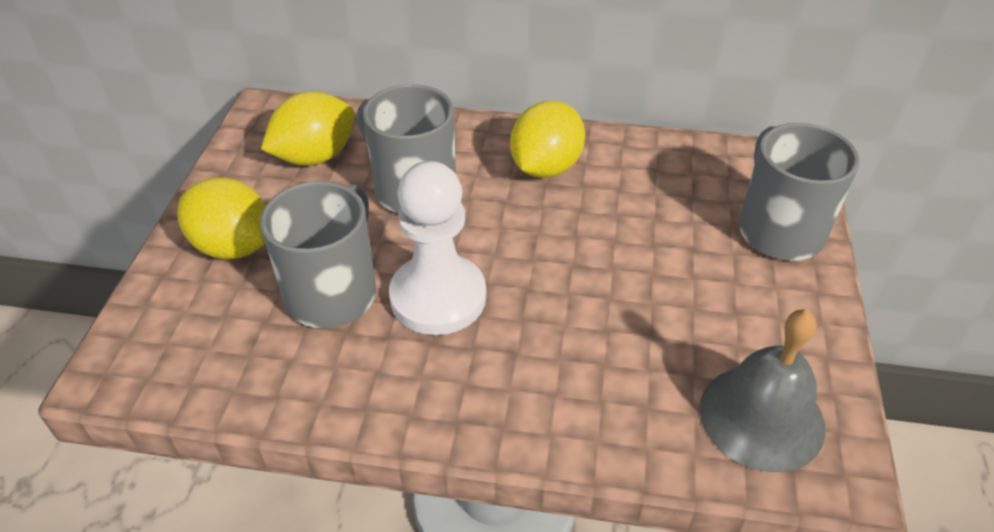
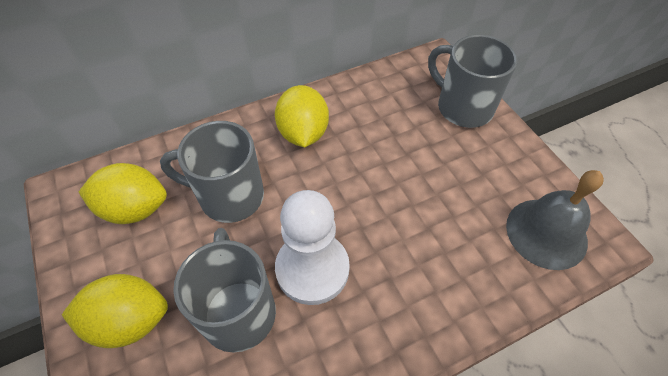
camera: 35 degrees left, 10 degrees up
(315, 156) = (134, 209): yellow lemon -> yellow lemon turned 75 degrees clockwise

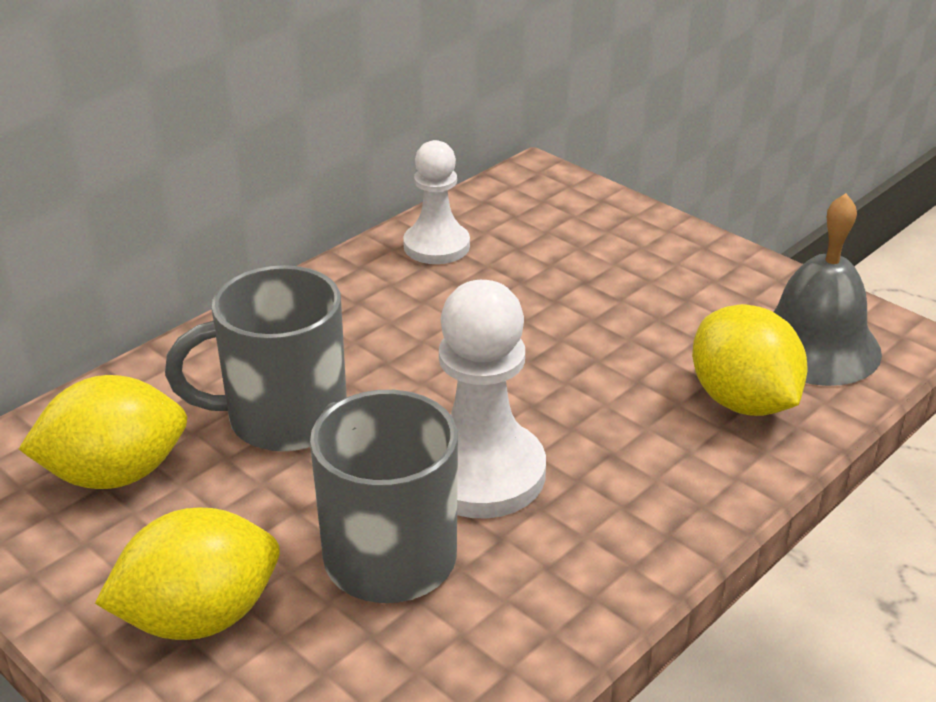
camera: 20 degrees left, 20 degrees down
(303, 133) = (366, 311): yellow lemon -> yellow lemon (742, 401)
(359, 97) = (436, 246): none -> white pawn
(463, 107) = (612, 226): grey mug -> none

